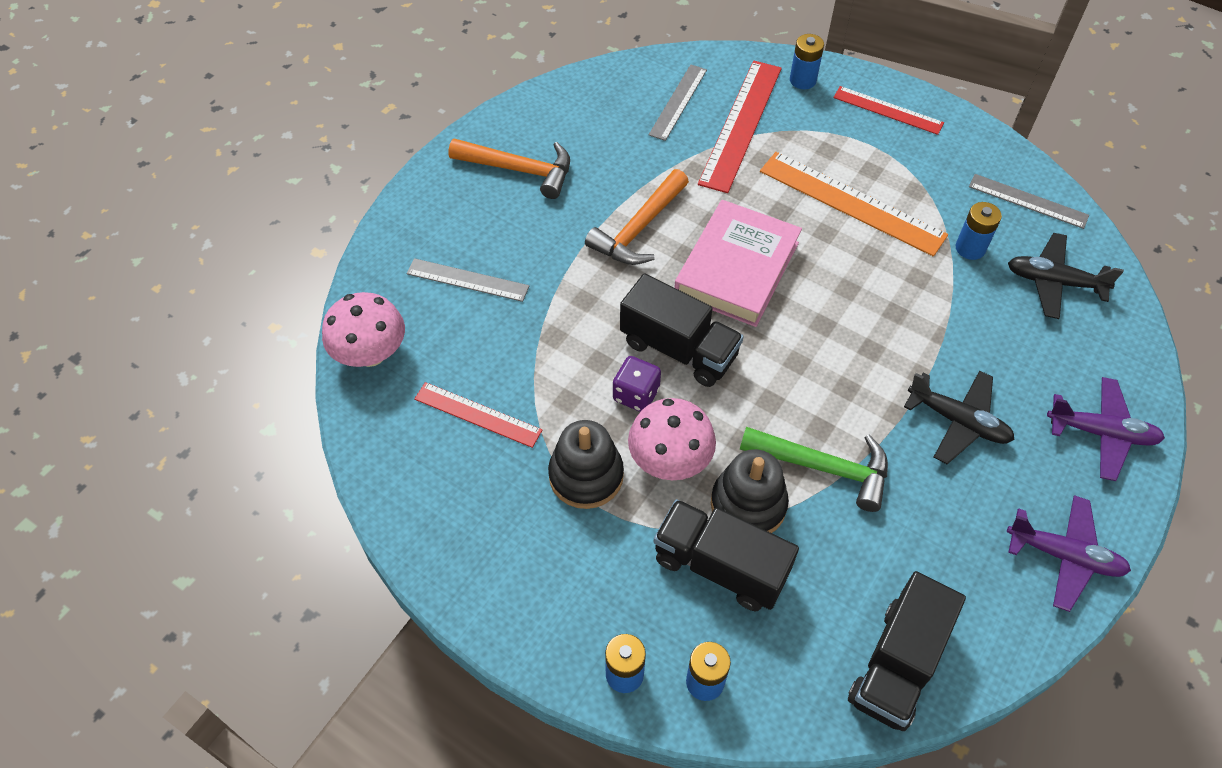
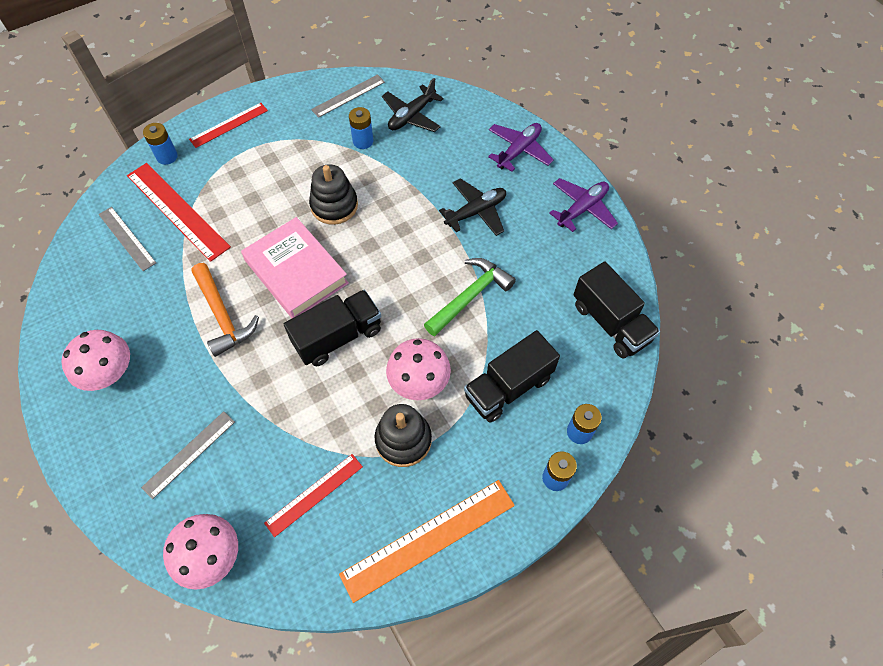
camera: 65 degrees left, 5 degrees up
(519, 170) = (109, 373): orange hammer -> pink mushroom
(636, 394) = (358, 380): purple dice -> none
(748, 504) = (474, 350): black stacking toy -> black stacking toy (334, 205)
(851, 203) = (288, 182): orange ruler -> orange ruler (428, 539)

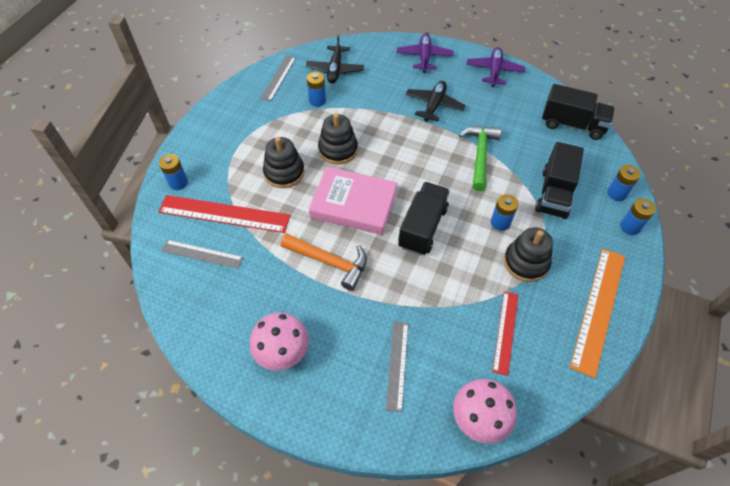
camera: 35 degrees left, 5 degrees down
(229, 125) = (207, 138): red ruler -> none
(264, 200) = (284, 172): none -> black stacking toy
(419, 381) = (500, 222): pink mushroom -> blue battery

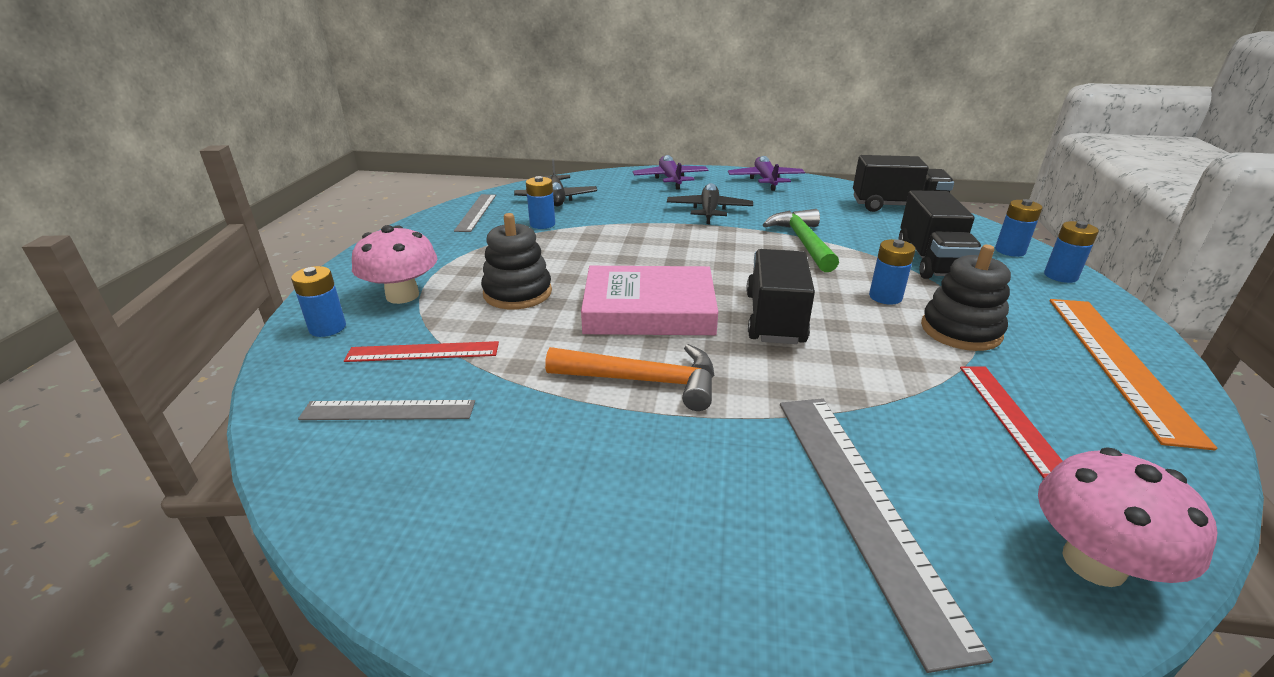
camera: 15 degrees left, 25 degrees down
(224, 214) = (423, 352): red ruler -> red ruler, size x0.60
(282, 351) = (610, 535): pink mushroom -> pink mushroom (402, 295)
(338, 149) = (594, 261): black stacking toy -> none
(397, 365) = (863, 506): grey ruler -> grey ruler, size x1.66

